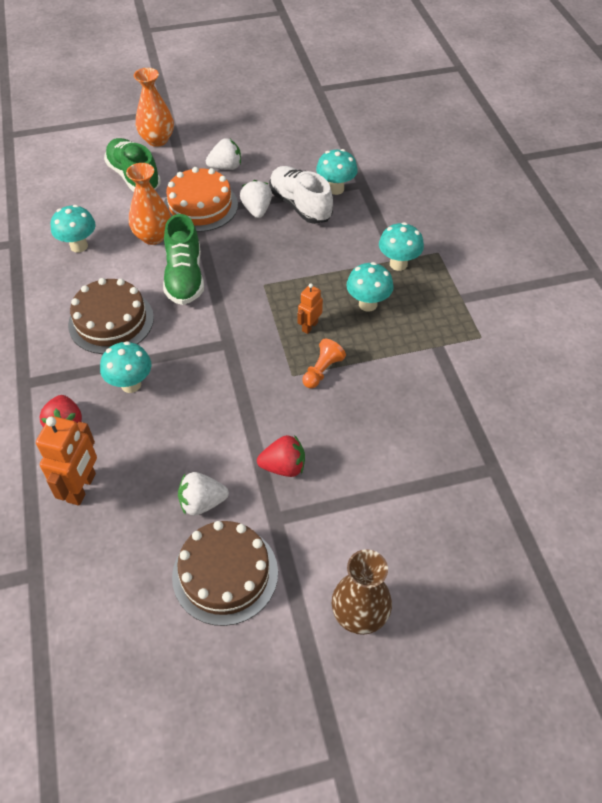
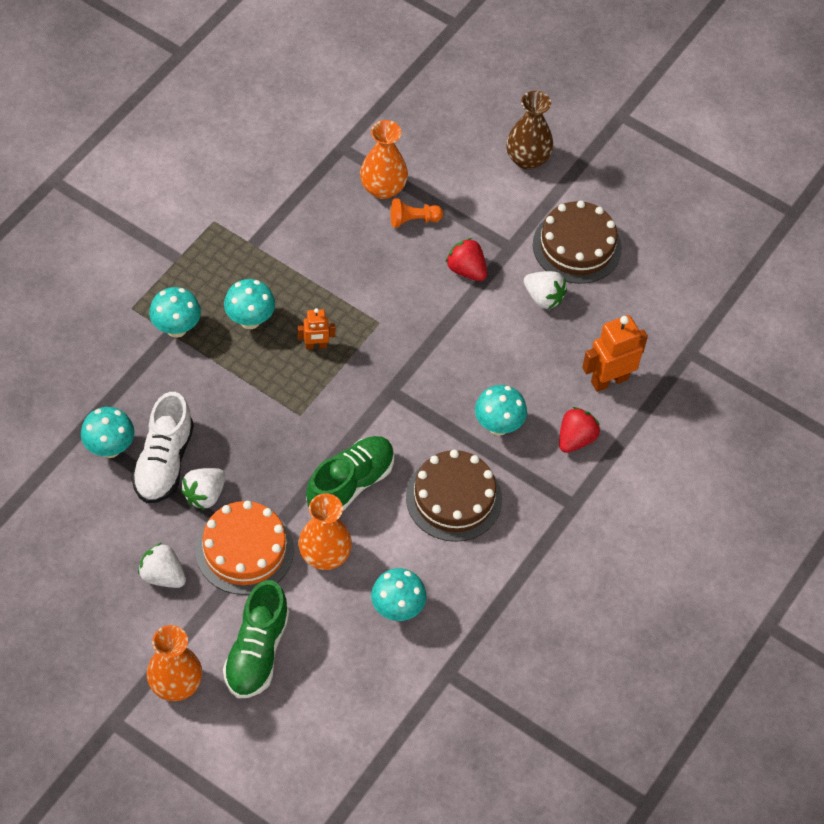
camera: 135 degrees left, 5 degrees up
(322, 370) = (355, 305): orange pawn -> orange pawn (413, 220)
(422, 467) = (383, 188): none -> orange vase

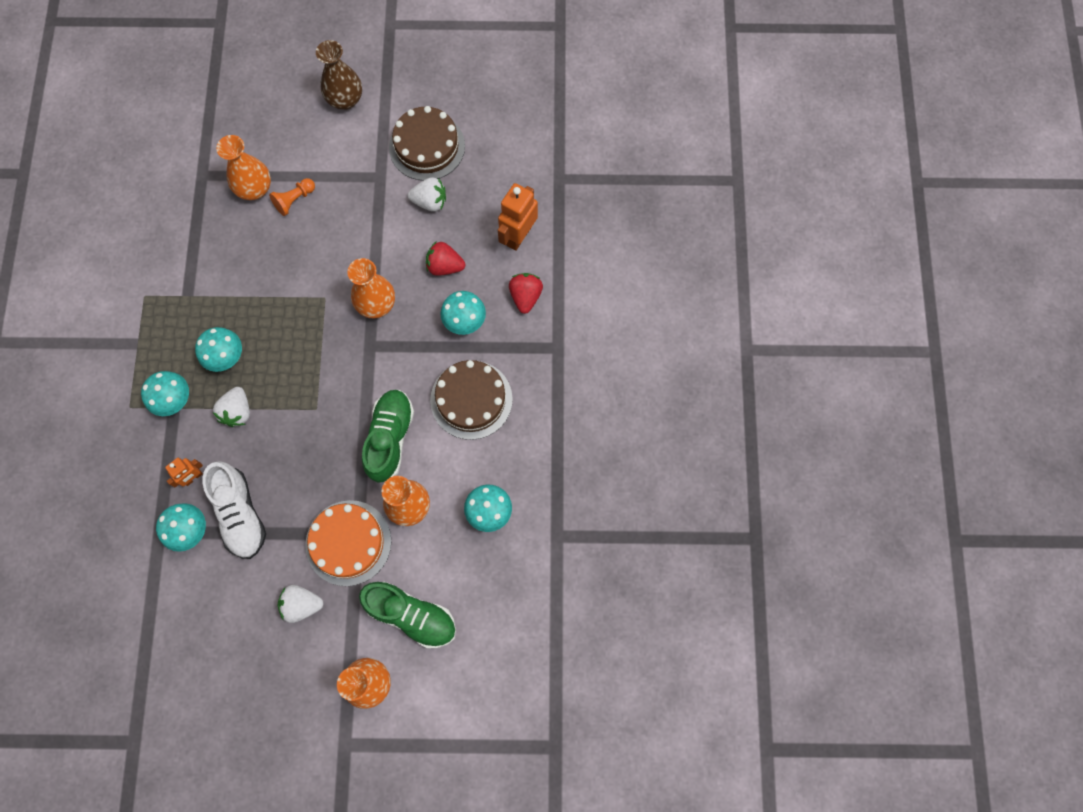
camera: 30 degrees left, 15 degrees up
(205, 495) = (289, 519): white strawberry -> white strawberry (237, 412)
(257, 652) = (411, 615): green shoe -> green shoe turned 45 degrees counterclockwise
(316, 345) = (290, 346): orange robot -> orange robot (193, 477)
(424, 358) = (376, 304): none -> orange vase
(466, 270) = (360, 215): red strawberry -> red strawberry (445, 266)

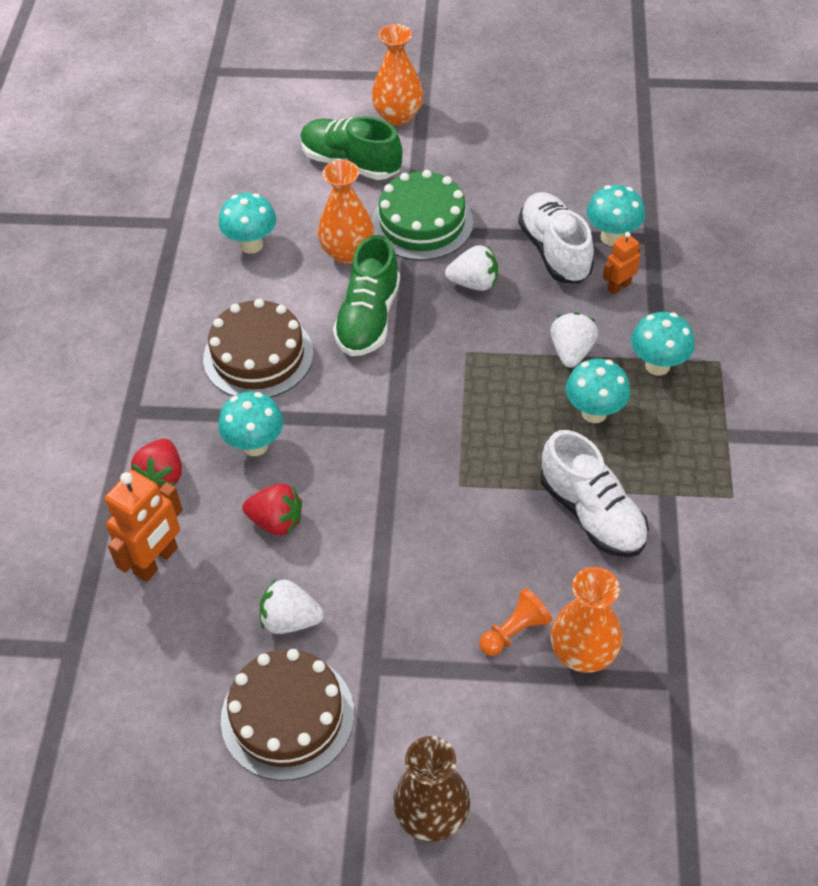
camera: 175 degrees left, 20 degrees down
(238, 280) = (592, 513): none -> white shoe
(301, 604) = (474, 174): white strawberry -> white strawberry (474, 283)
(348, 542) = (422, 223): orange cake -> green cake
(376, 304) = (382, 473): orange vase -> none

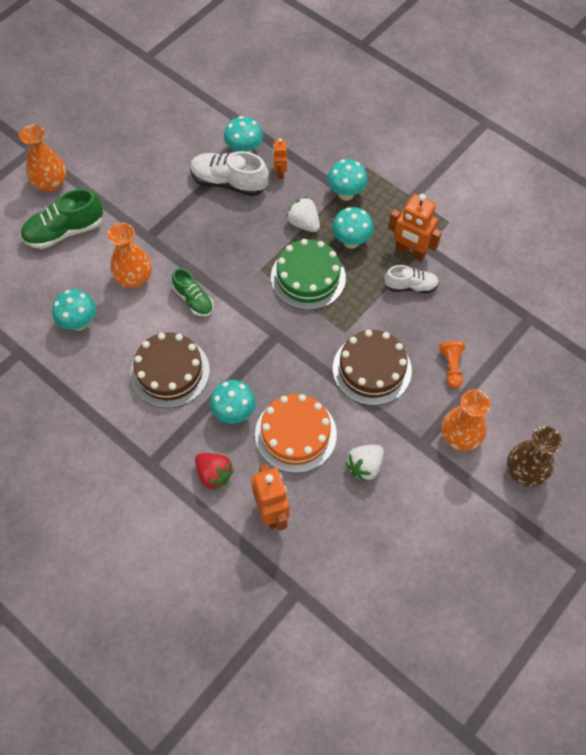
camera: 55 degrees left, 10 degrees up
(276, 521) = (295, 434): red strawberry -> orange cake
(287, 716) = (422, 503): brown cake -> brown cake (372, 369)
(368, 318) = (193, 300): green shoe -> green shoe, size x0.62
(422, 223) = (148, 228): green cake -> green cake (308, 277)
(474, 283) = (216, 234): white strawberry -> none
(583, 653) = (485, 346): orange vase -> orange vase (460, 437)
(592, 513) = (411, 286): white shoe -> white shoe, size x0.62
(642, 482) = (410, 252): none -> orange robot

